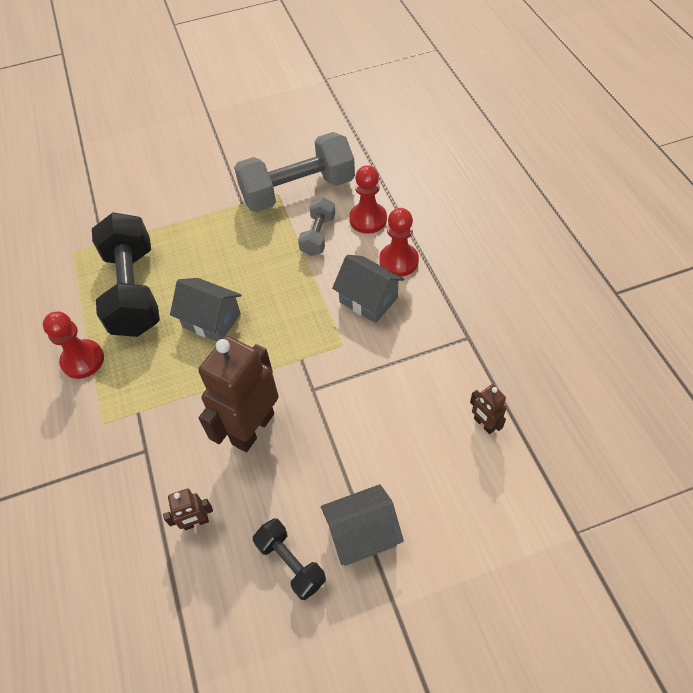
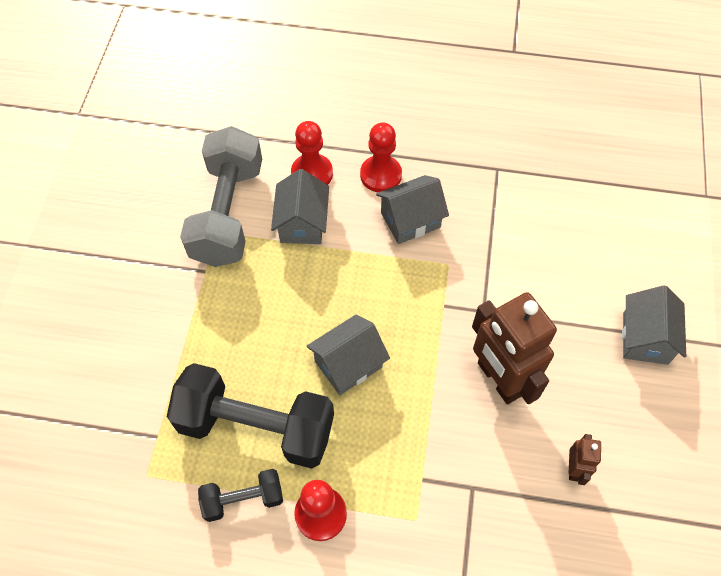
camera: 65 degrees left, 5 degrees up
(291, 563) = (648, 405): black dumbbell -> black dumbbell (243, 499)
(318, 235) = (302, 223): grey dumbbell -> grey house
(484, 424) = (587, 203): brown robot -> none

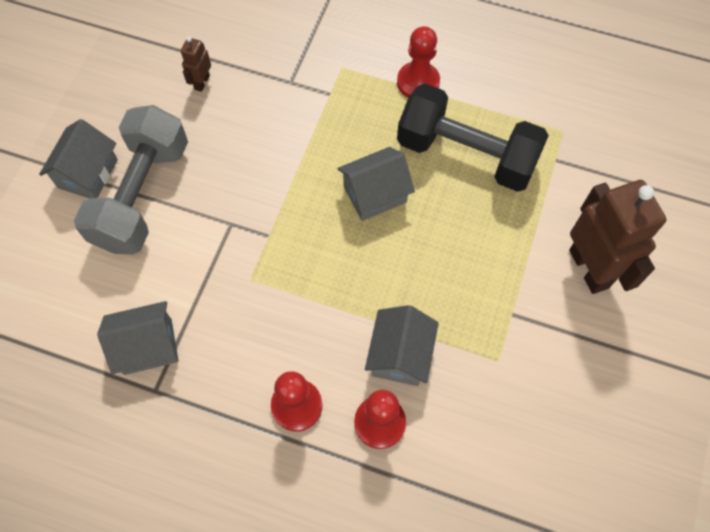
camera: 170 degrees left, 5 degrees up
(228, 213) = (485, 383): grey dumbbell -> grey dumbbell (142, 195)
(243, 499) = (481, 102): black dumbbell -> none
(410, 220) = (277, 338): grey house -> grey house (148, 346)
(499, 379) = (239, 159): brown robot -> brown robot (589, 268)

